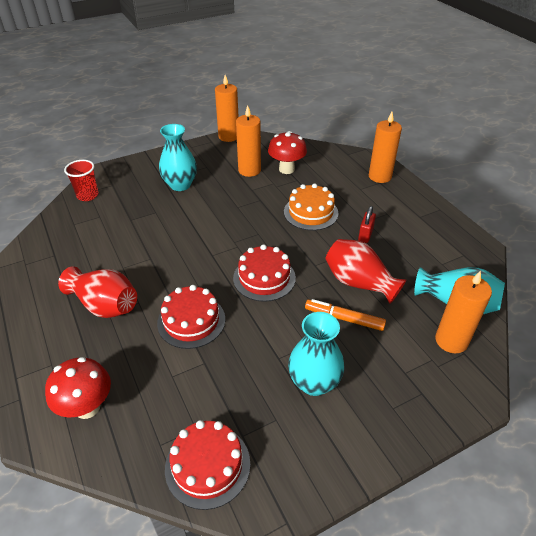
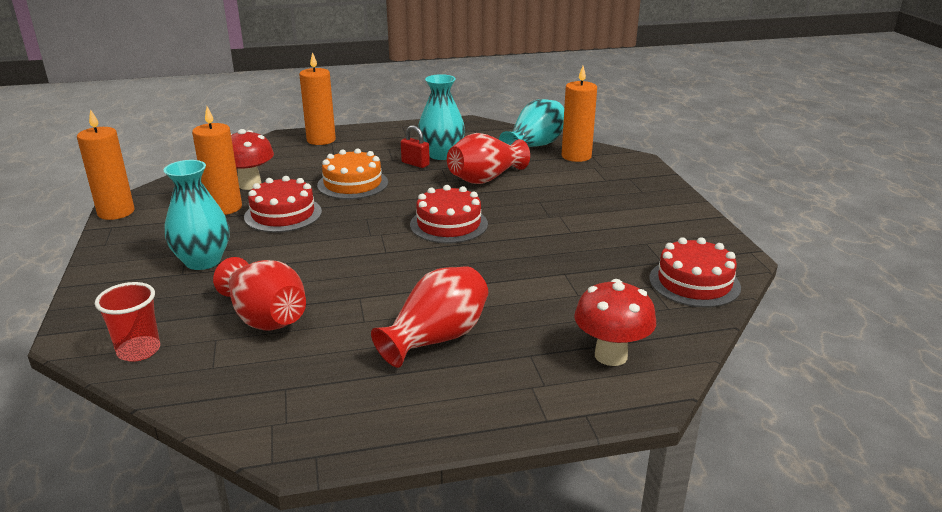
camera: 75 degrees left, 15 degrees down
(122, 227) = (265, 317): none -> red vase
(191, 321) = (497, 275): red cake -> red cake (283, 214)
(314, 382) = (607, 219): turquoise vase -> turquoise vase (441, 155)
(344, 318) = (531, 193): orange marker -> none

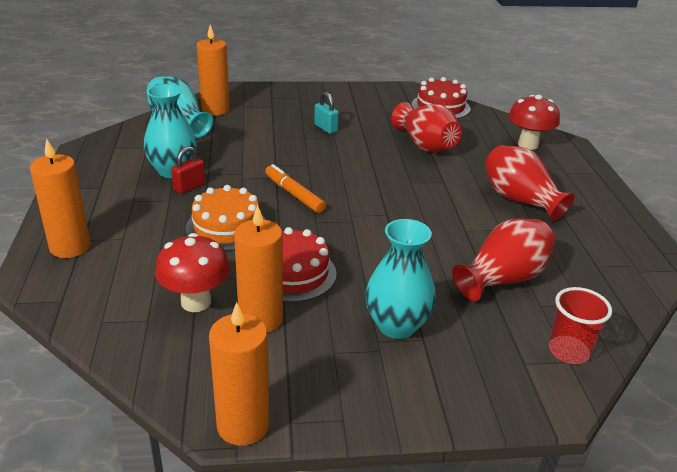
camera: 85 degrees left, 5 degrees up
(414, 205) = (294, 194): none -> orange marker
(449, 224) = (339, 180): red cake -> none
(485, 178) = (246, 154): red vase -> red vase (425, 145)
(569, 210) = (325, 128): none -> turquoise padlock

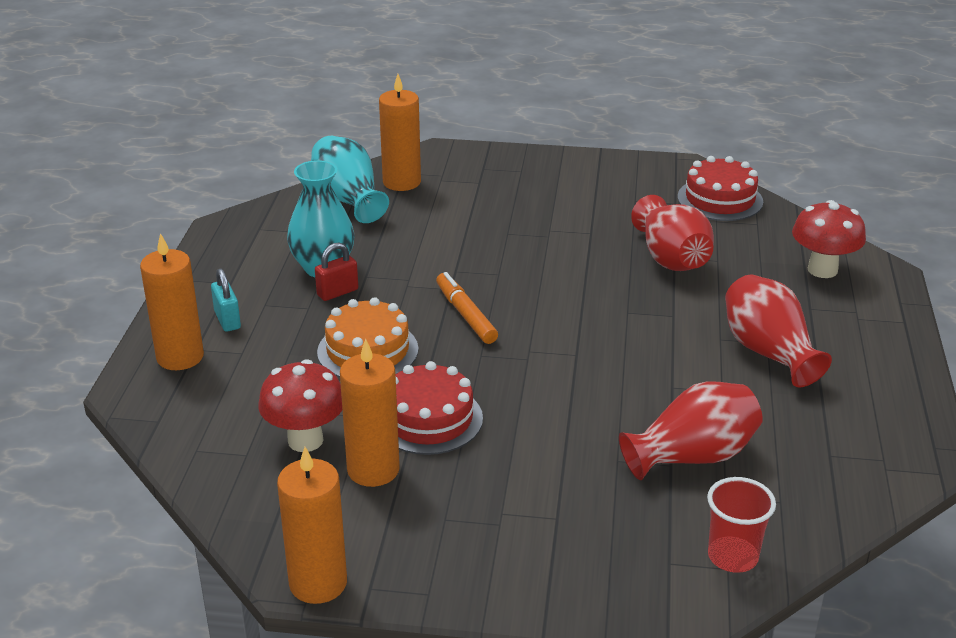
camera: 15 degrees right, 0 degrees up
(325, 128) = (541, 221): turquoise padlock -> turquoise padlock (227, 320)
(397, 325) = (531, 498): turquoise vase -> none

